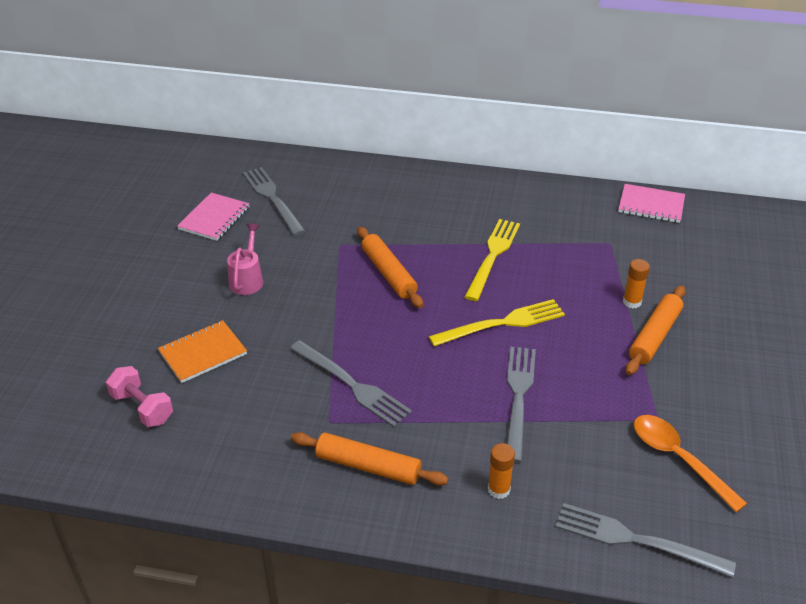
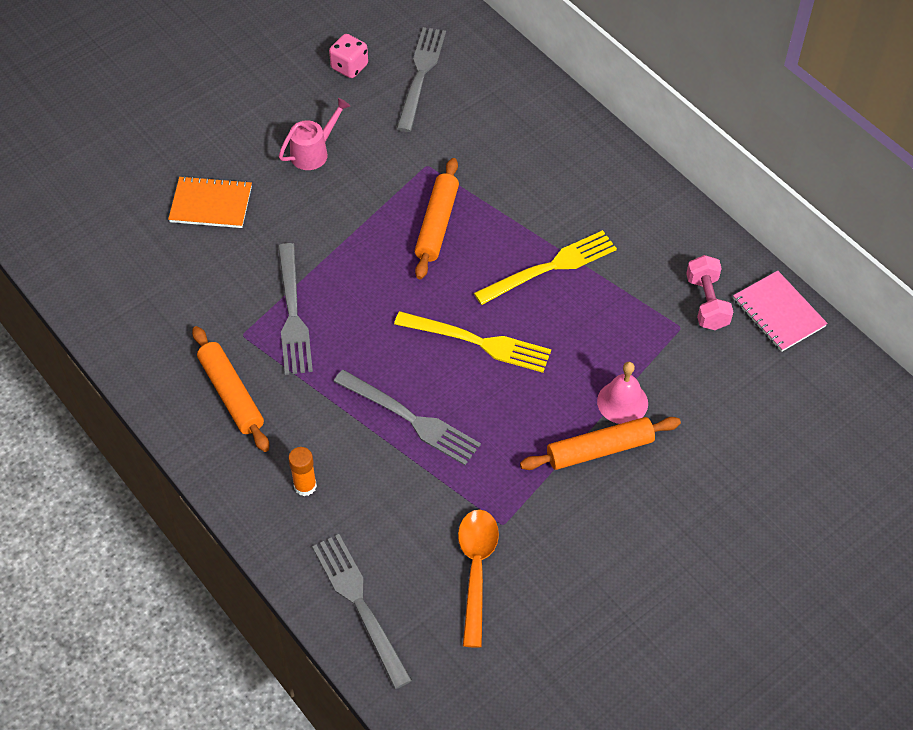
camera: 40 degrees right, 15 degrees up
(142, 408) = (123, 225): pink dumbbell -> pink dumbbell (707, 303)
(214, 218) = (349, 67): pink notebook -> pink dice
(518, 396) = (412, 419): grey fork -> grey fork turned 75 degrees clockwise
(632, 302) = (622, 402): orange glue stick -> pink bell

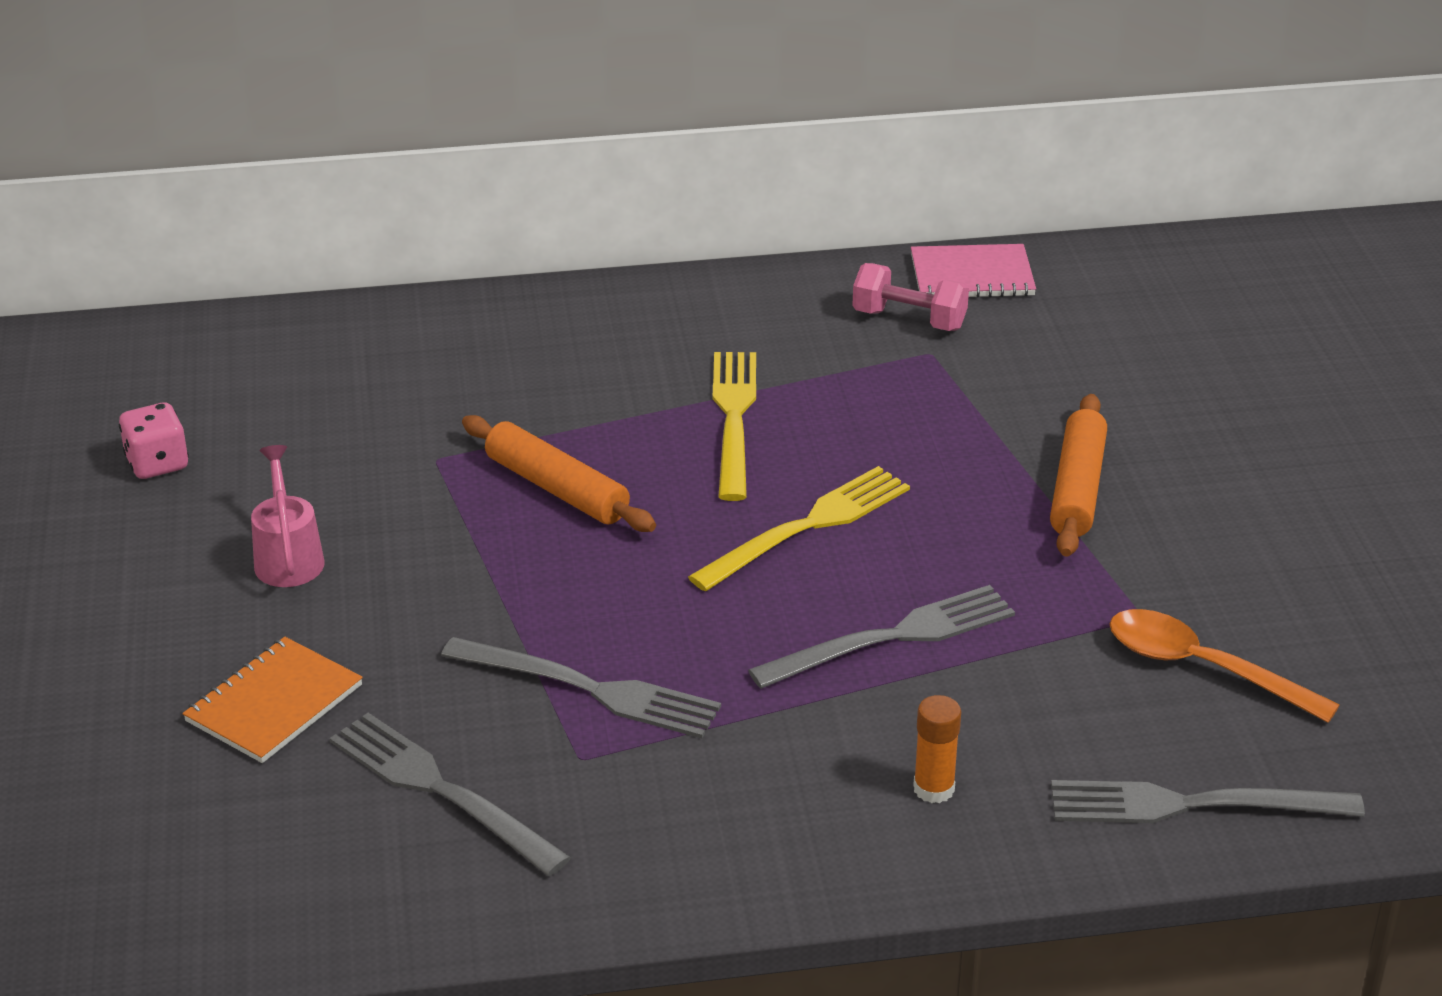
camera: 60 degrees left, 20 degrees down
(231, 394) = (690, 811): orange rolling pin -> none
(421, 74) = (254, 403): grey fork -> grey fork (439, 789)
(622, 402) = (1014, 442): pink bell -> none

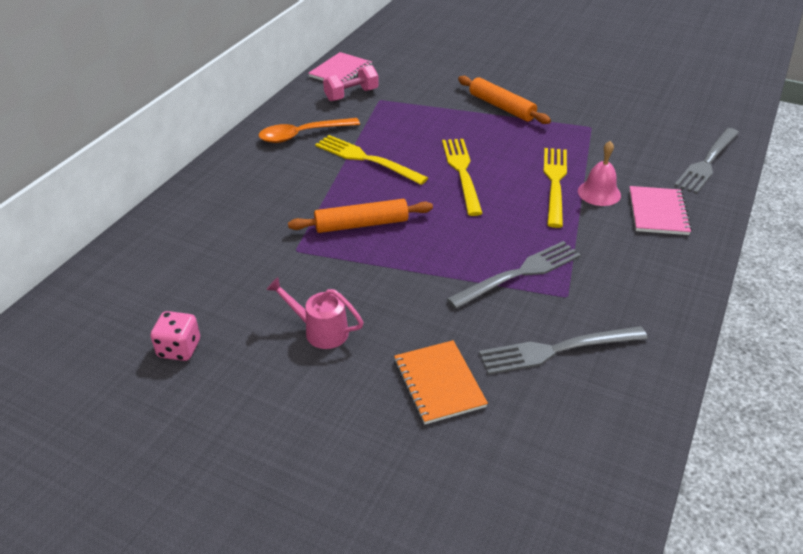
camera: 55 degrees left, 5 degrees up
(894, 637) = (554, 182): grey fork -> yellow fork
(918, 699) = (599, 193): none -> pink bell
(933, 789) = (658, 212): orange glue stick -> pink notebook
(1203, 668) = (632, 128): orange spoon -> orange spoon (303, 135)

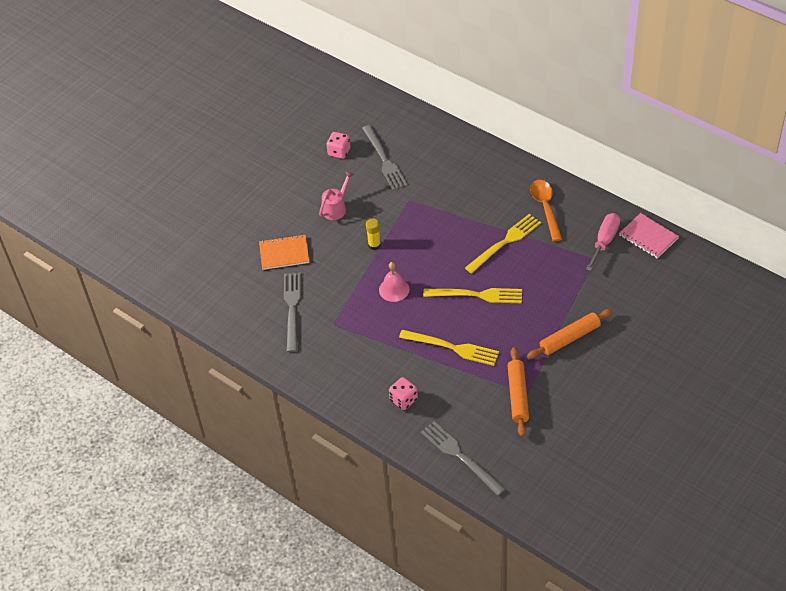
camera: 105 degrees right, 10 degrees up
(351, 95) = (604, 241): pink dumbbell -> pink screwdriver
(361, 224) = (427, 233): orange rolling pin -> orange rolling pin (518, 395)
(395, 274) = (374, 245): none -> yellow glue stick
(520, 273) = (360, 306): grey fork -> grey fork (385, 160)
(599, 193) = (434, 371): pink bell -> pink bell (394, 289)
(658, 212) = (403, 400): pink notebook -> pink dice

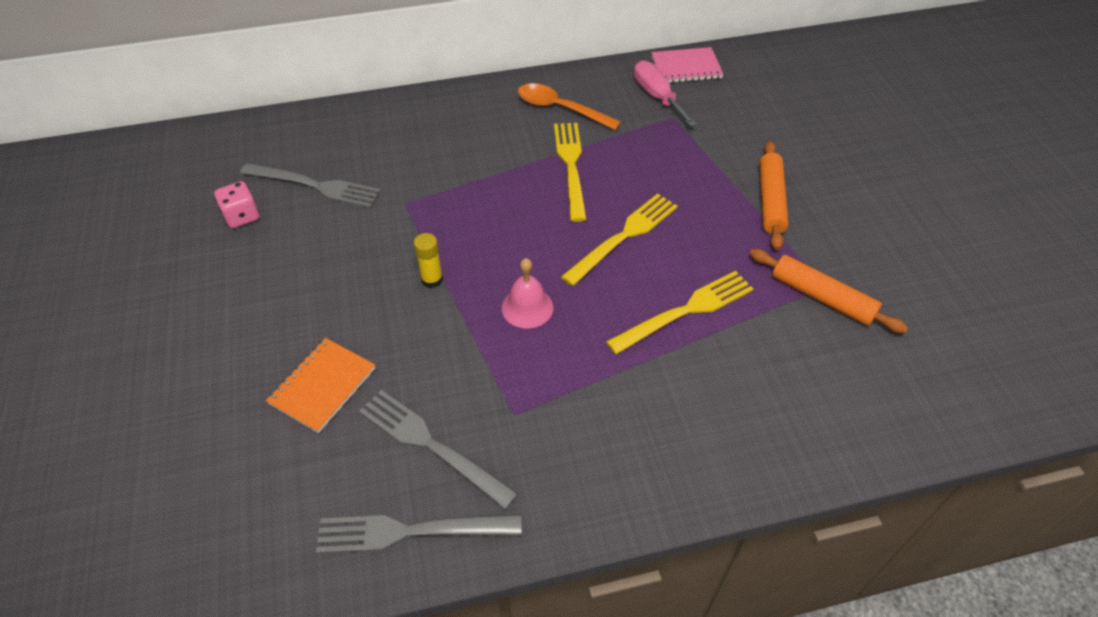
camera: 55 degrees left, 0 degrees up
(336, 208) = (323, 277): pink watering can -> none
(403, 400) = (730, 421): pink dice -> none
(459, 456) = (882, 421): grey fork -> grey fork (409, 532)

